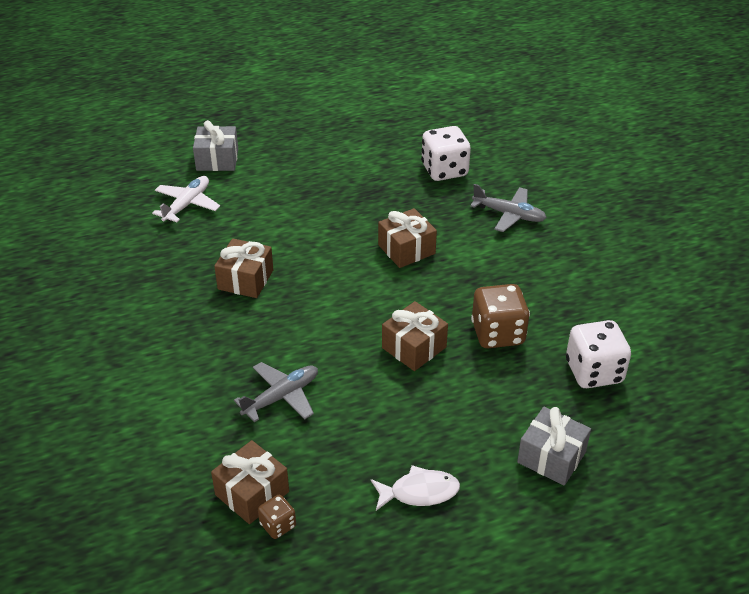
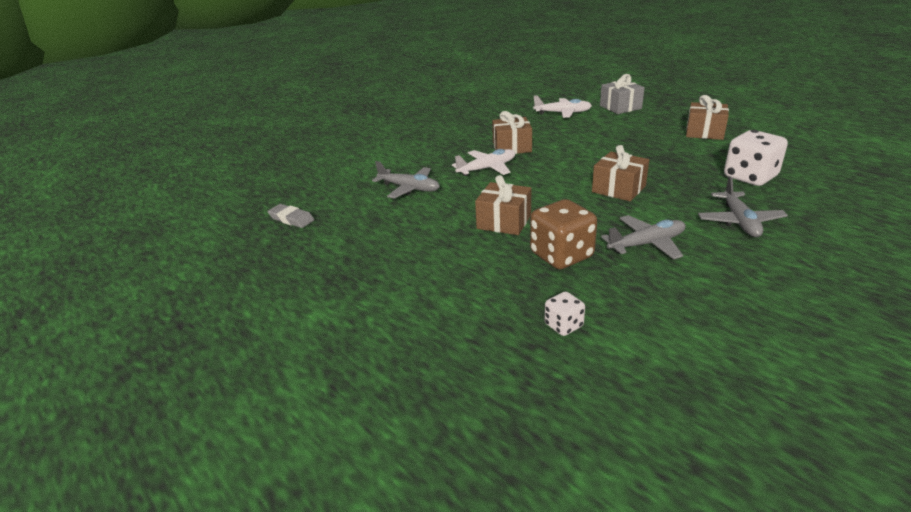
camera: 70 degrees right, 10 degrees down
(252, 493) = (316, 203): brown gift -> brown gift (704, 132)
(278, 525) = (291, 219): brown dice -> grey eraser
(285, 318) = (487, 168): none -> white plane
(419, 492) = (345, 264): white fish -> none
(510, 278) = (647, 244): none -> grey plane
(551, 457) = (421, 324): grey gift -> none
(594, 372) = (563, 325): white dice -> white dice, size x0.52

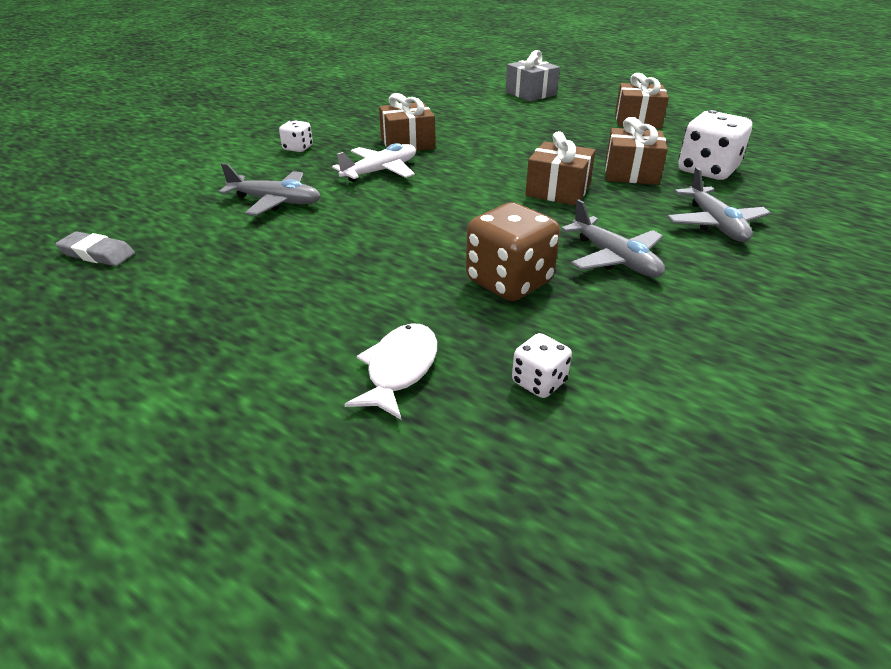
camera: 15 degrees left, 5 degrees up
(431, 149) = (298, 148): none -> white dice
(470, 308) = (399, 369): none -> white fish
(504, 222) = (419, 240): brown gift -> brown gift (631, 173)
(563, 113) = (462, 101): white plane -> none
(647, 244) = (615, 259): grey plane -> grey plane turned 90 degrees clockwise

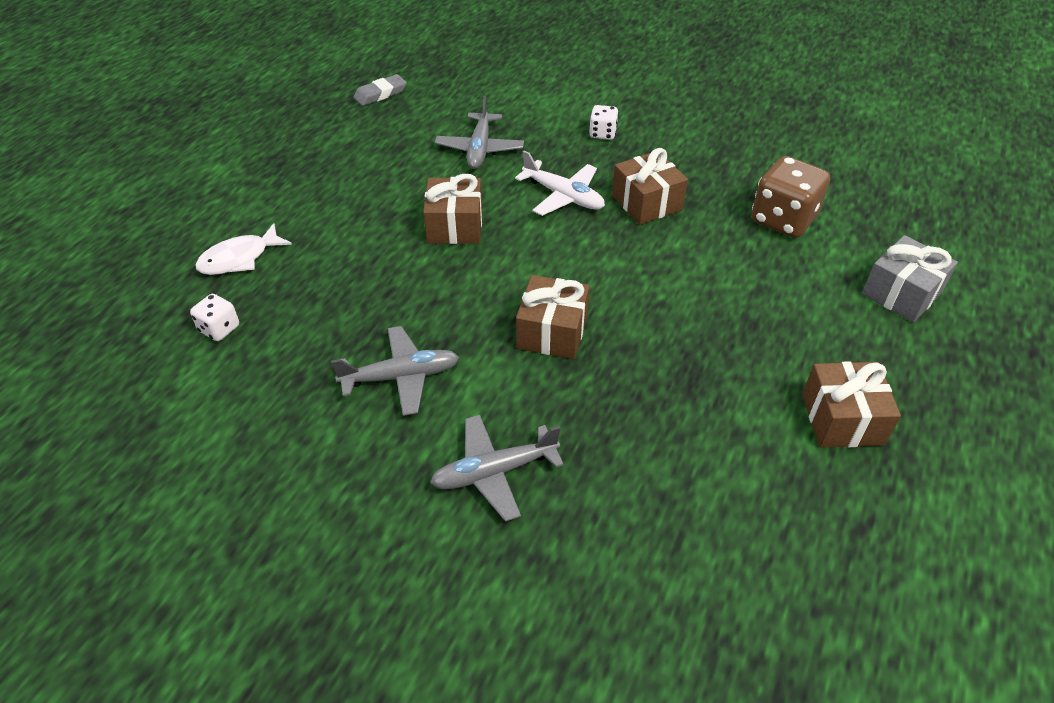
camera: 80 degrees right, 10 degrees up
(97, 254) = (380, 94): grey eraser -> grey eraser turned 45 degrees clockwise
(399, 369) = (239, 258): white fish -> white fish turned 135 degrees clockwise
(509, 282) = (354, 305): brown dice -> brown dice (783, 220)
(615, 259) = (401, 377): grey plane -> grey plane turned 150 degrees counterclockwise
(631, 173) = (625, 400): brown gift -> brown gift (455, 226)
(707, 170) = (661, 486): white dice -> none

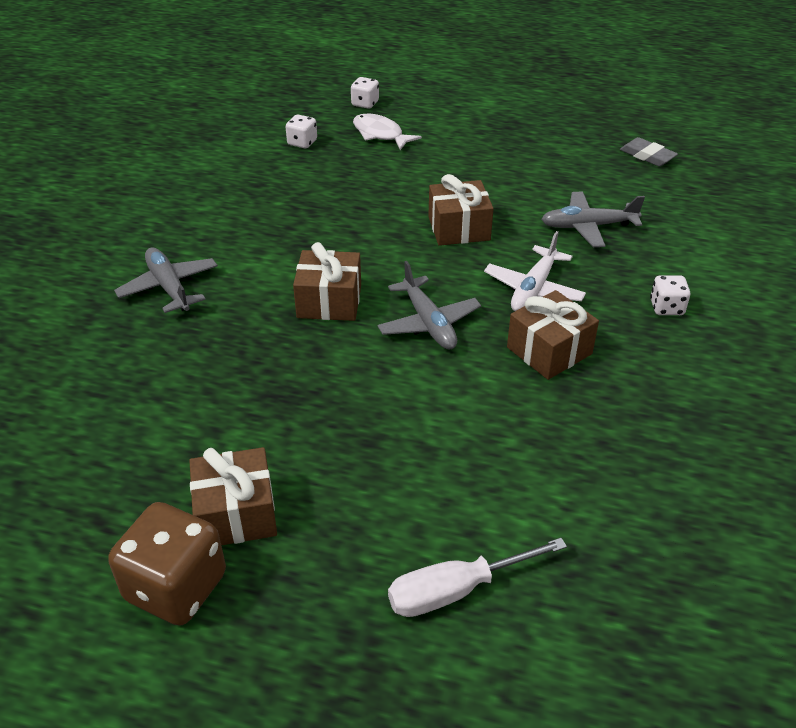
camera: 80 degrees right, 5 degrees down
(156, 263) = (365, 104): none -> white dice
(401, 377) = (264, 229): grey plane -> grey plane (428, 323)
(783, 220) = (566, 472): brown dice -> brown dice (176, 587)
(901, 293) = (456, 590): grey gift -> white screwdriver

